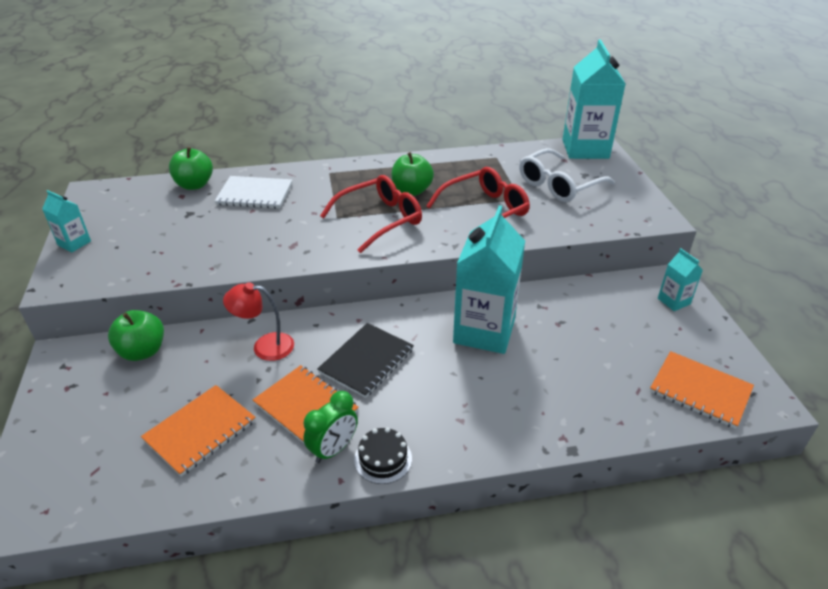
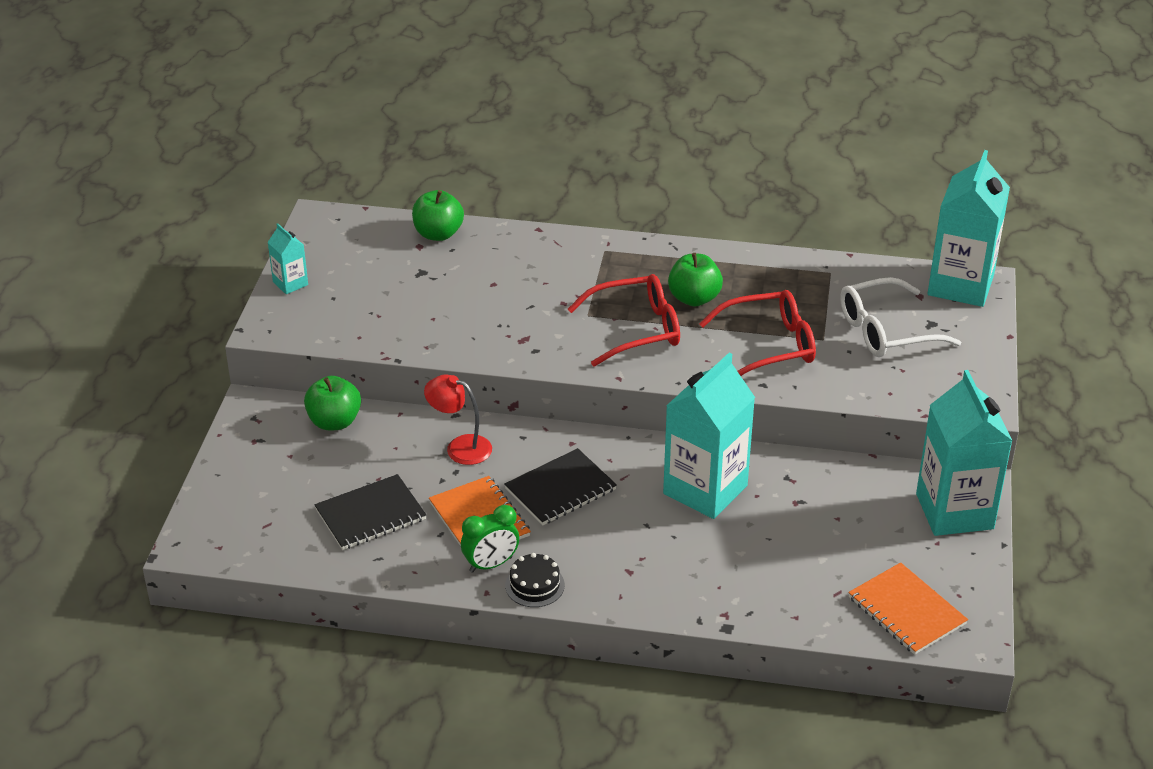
camera: 20 degrees right, 0 degrees up
(200, 431) = (370, 514): orange notebook -> black notebook
(255, 194) = (504, 262): white notebook -> none
(673, 301) = (954, 511): turquoise carton -> turquoise carton, size x2.16

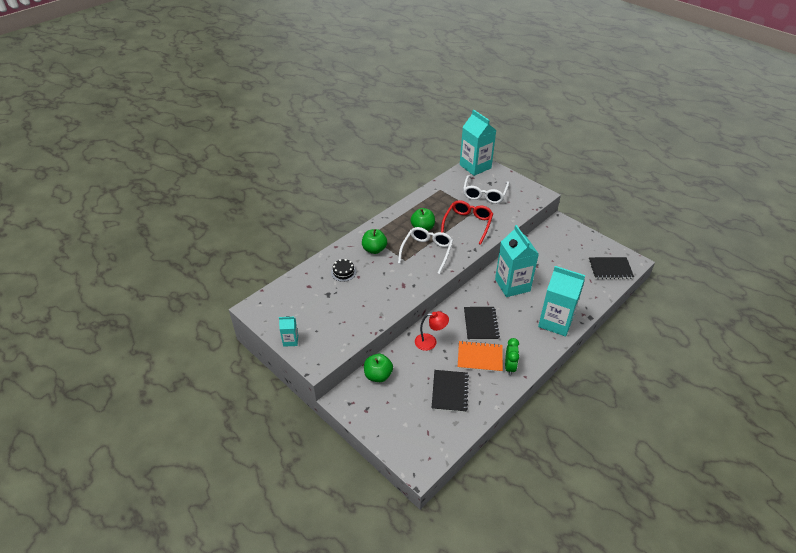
camera: 55 degrees left, 5 degrees up
(438, 234) = (307, 276): green apple -> green apple (374, 249)
(460, 447) = (430, 342): red lamp -> red lamp turned 150 degrees counterclockwise
(535, 585) = (531, 359): black cake -> black cake (343, 272)
(635, 329) = (427, 252): red glasses -> white glasses
(906, 611) = (610, 269): orange notebook -> black notebook
(954, 511) = (569, 232): turquoise carton -> turquoise carton (555, 322)

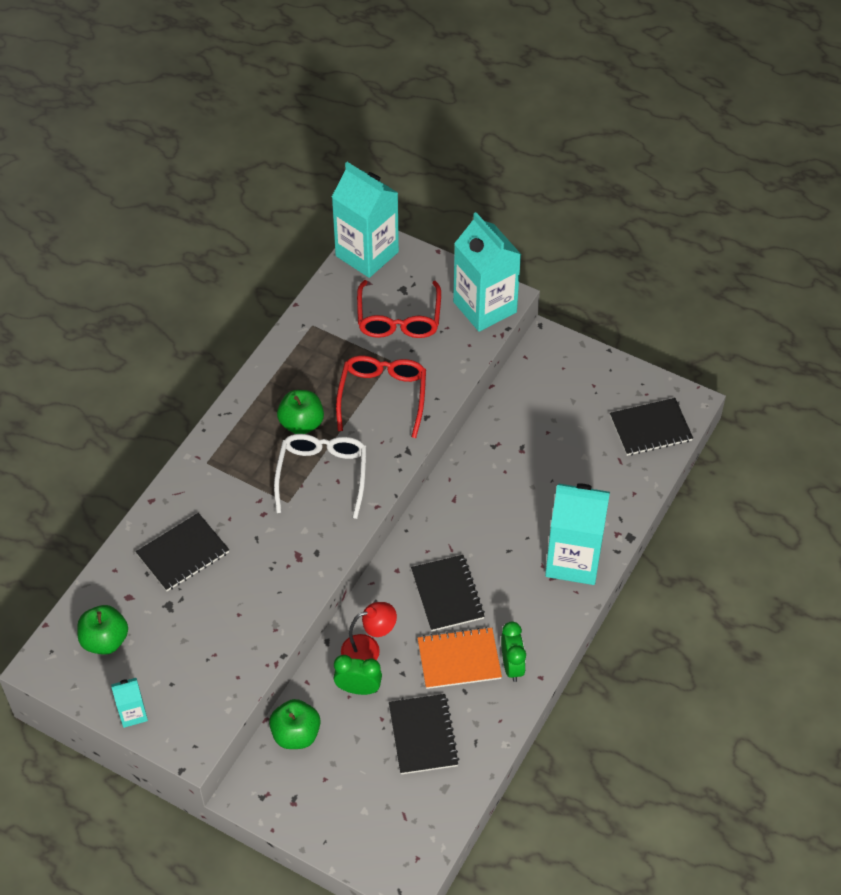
camera: 15 degrees left, 10 degrees up
(343, 272) = (183, 553): black cake -> black notebook
(374, 249) = (225, 491): green apple -> green apple (105, 640)
(419, 360) = (358, 688): none -> green clock
(484, 194) = (399, 319): white glasses -> red glasses
(512, 285) = (486, 501): turquoise carton -> turquoise carton (485, 307)

